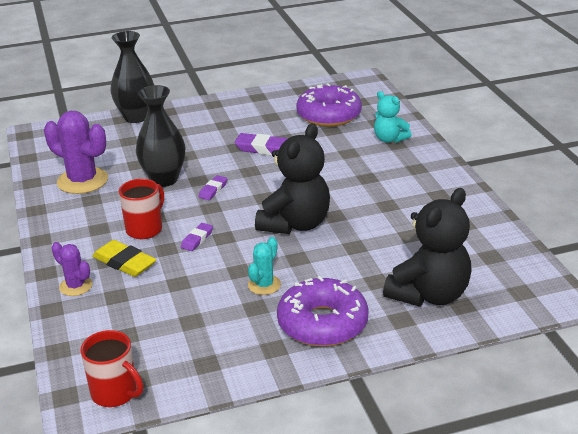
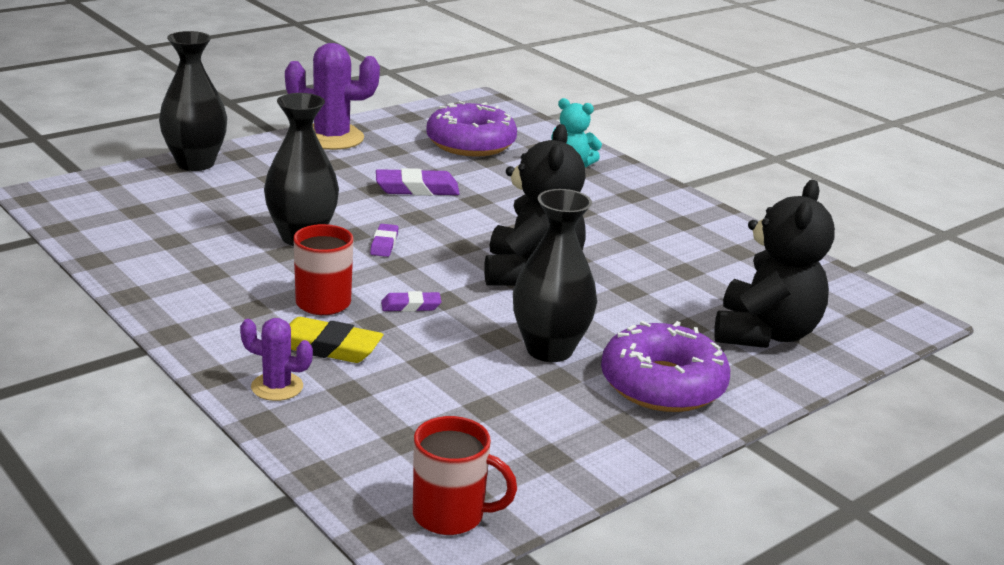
camera: 25 degrees left, 5 degrees down
(82, 181) = (176, 250): purple cactus -> purple cactus (331, 138)
(197, 239) = (411, 306): purple eraser -> purple eraser turned 75 degrees clockwise
(264, 285) = (549, 350): turquoise cactus -> black vase

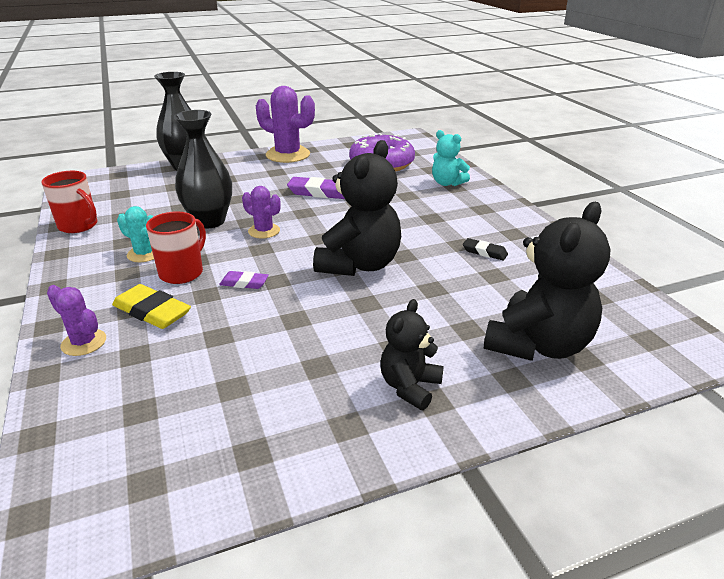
camera: 20 degrees right, 5 degrees up
(253, 285) = (144, 254): none -> turquoise cactus
(384, 244) = (264, 231): purple eraser -> purple cactus
(451, 515) = (109, 509): red mug -> red mug (79, 226)
(549, 350) = (328, 336): black vase -> none
(662, 384) = (410, 387): purple donut -> black teddy bear
(663, 246) = (484, 252): none -> black eraser

